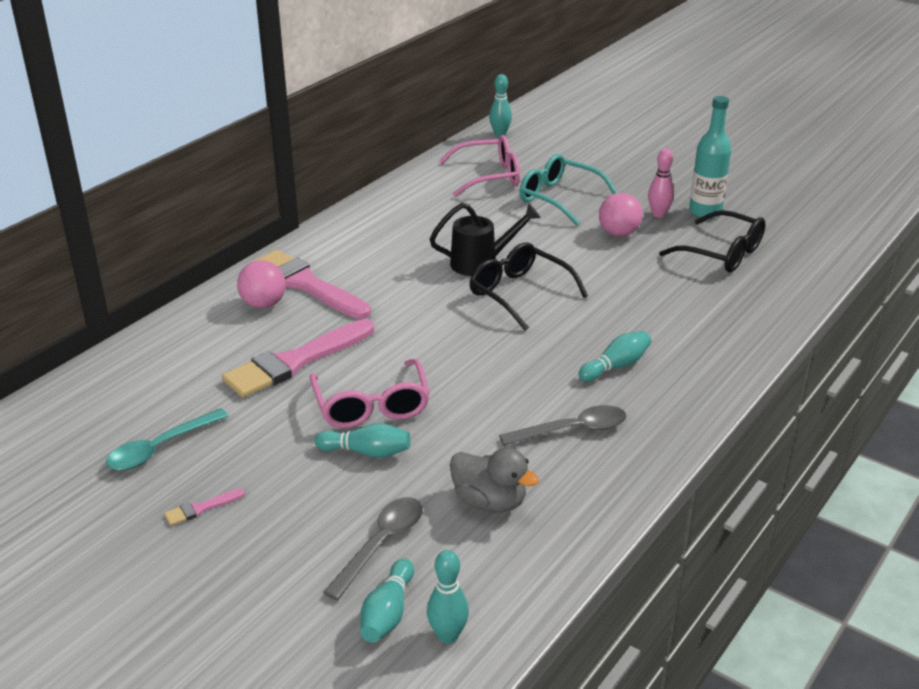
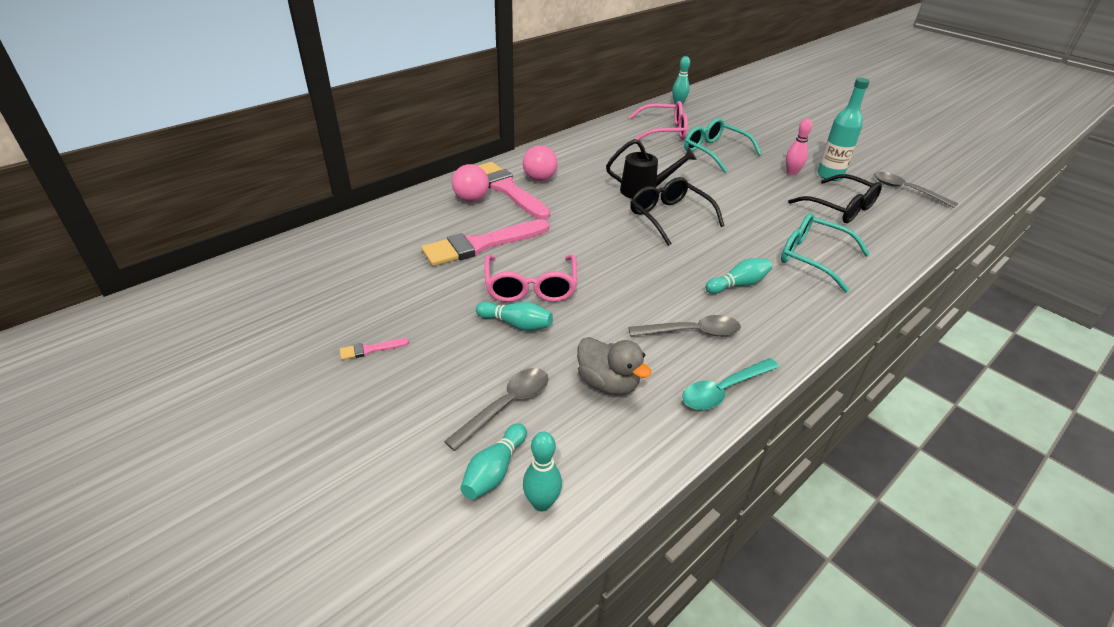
camera: 10 degrees right, 5 degrees up
(160, 448) = (357, 296): turquoise spoon -> turquoise spoon (723, 390)
(618, 233) = (757, 183): pink ball -> pink ball (539, 179)
(696, 321) = (812, 258): none -> turquoise glasses
(796, 220) = (906, 190): none -> grey spoon

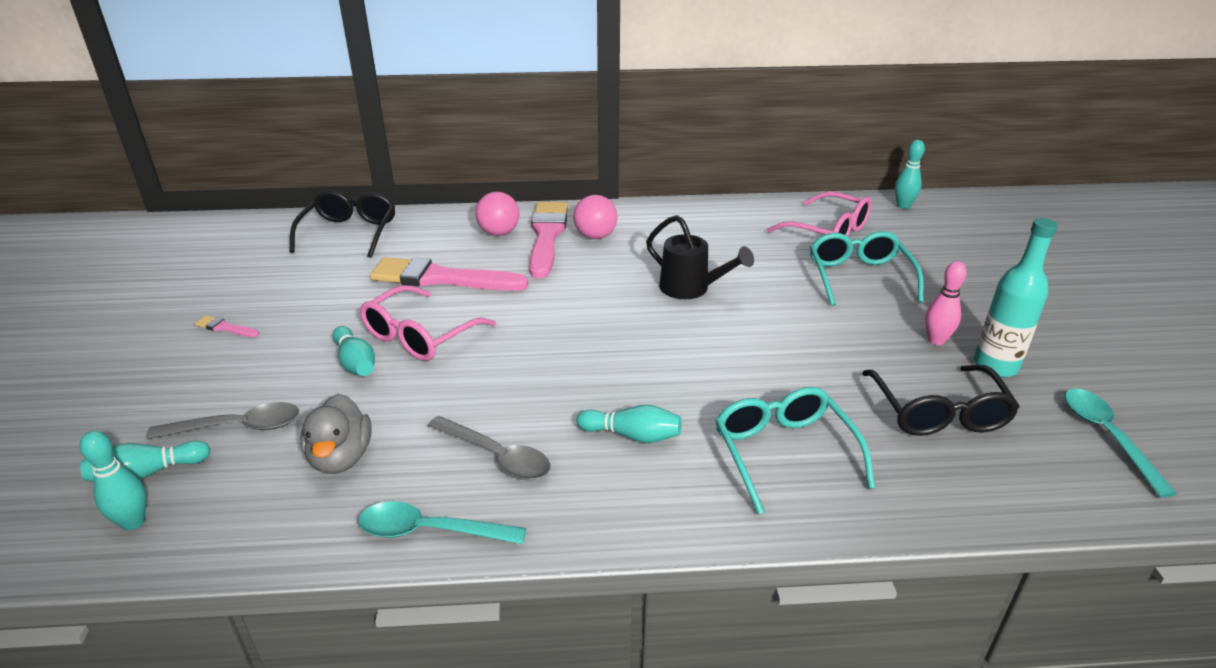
camera: 40 degrees right, 5 degrees down
(669, 217) = (673, 328): black glasses -> black glasses (349, 233)
(906, 190) = (1106, 436): grey spoon -> turquoise spoon

